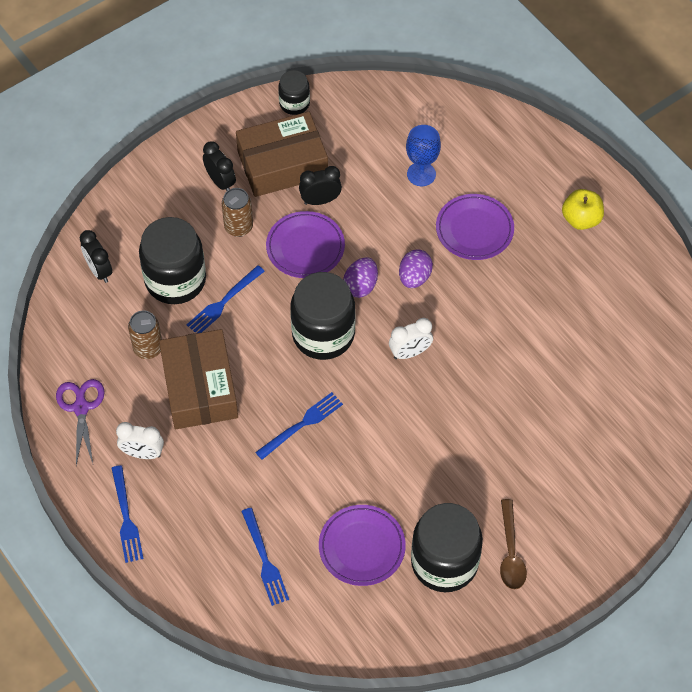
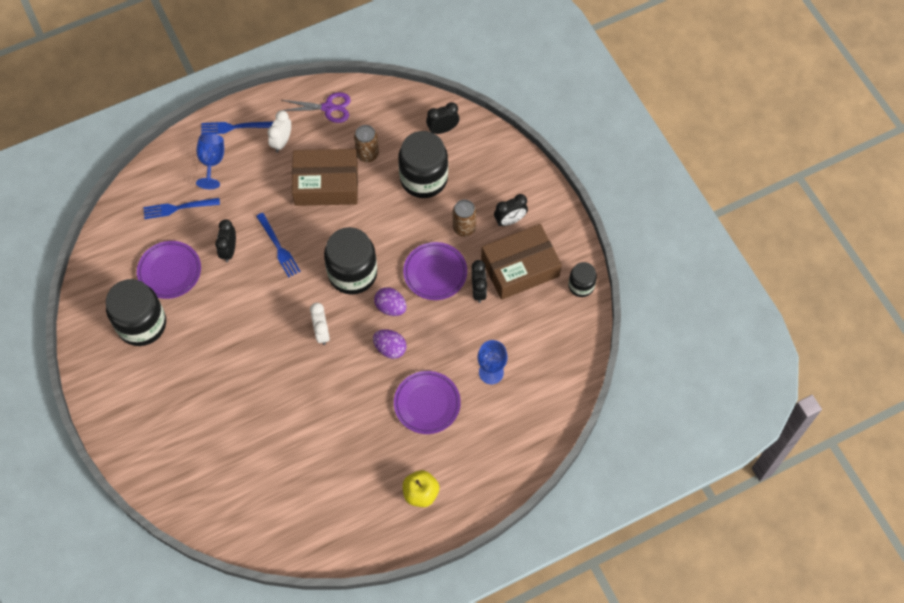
camera: 100 degrees right, 5 degrees up
(186, 534) = (212, 162): none -> blue goblet
(223, 302) = (396, 209): blue fork -> none
(282, 164) = (520, 268): brown box -> brown box turned 75 degrees clockwise
(317, 482) = (229, 250): none -> black clock
(510, 552) = (136, 371): brown spoon -> none

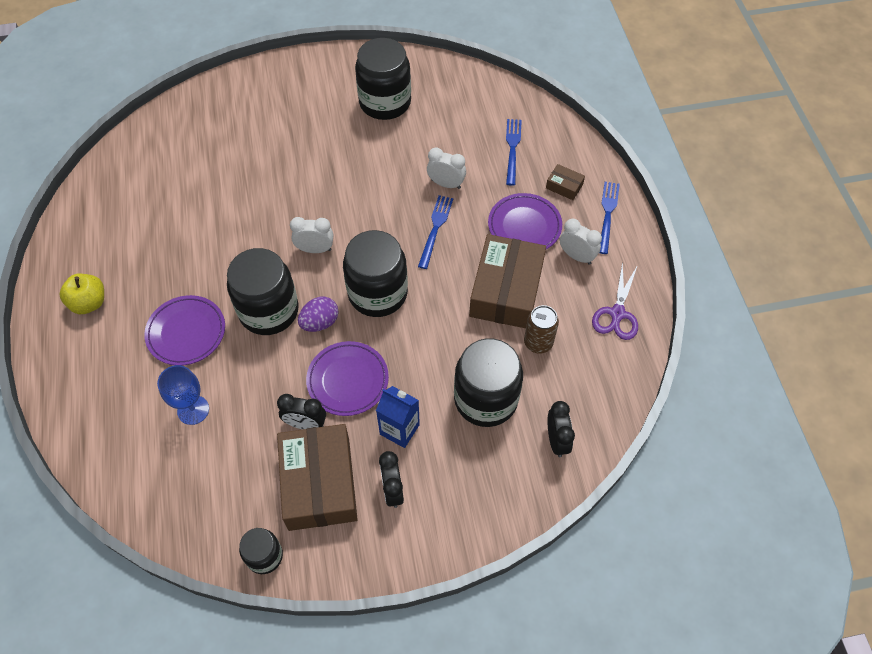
camera: 105 degrees right, 5 degrees down
(169, 271) = (437, 131): purple plate -> purple plate (524, 226)
(212, 162) = (564, 186): blue goblet -> brown box
(229, 250) = (446, 184): black clock -> white clock
(278, 247) = (435, 228): blue fork -> blue fork turned 120 degrees clockwise
(390, 348) = (269, 311): purple egg -> black jar
(464, 228) = (399, 429): brown can -> blue carton

